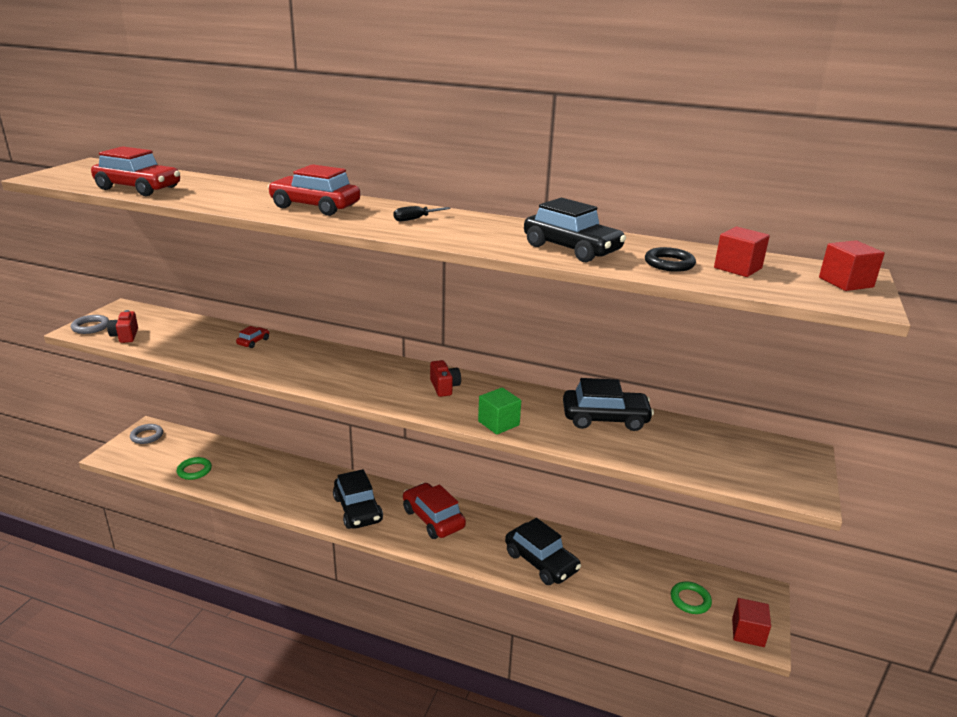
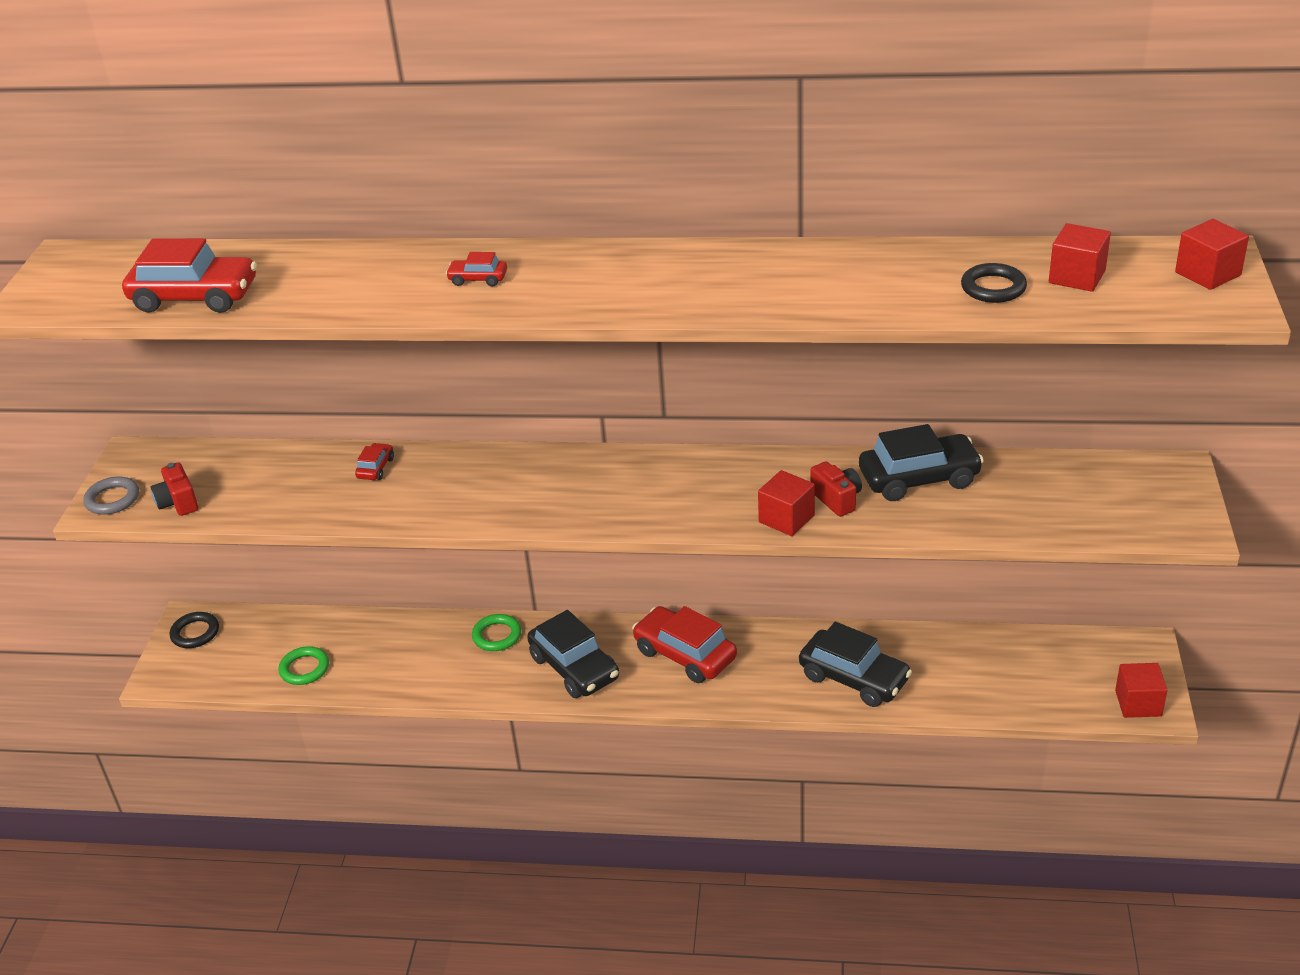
camera: 10 degrees left, 10 degrees up
(147, 436) = (195, 633): grey ring -> black ring
(315, 206) = (478, 279): red car -> red car, size x0.46
(415, 219) = (631, 274): black screwdriver -> none
(444, 387) = (688, 480): red camera -> red camera (837, 499)
(498, 423) = (786, 519): green cube -> red cube
(571, 249) = (863, 288): black car -> none
(690, 600) = (1058, 680): green ring -> green ring (497, 636)

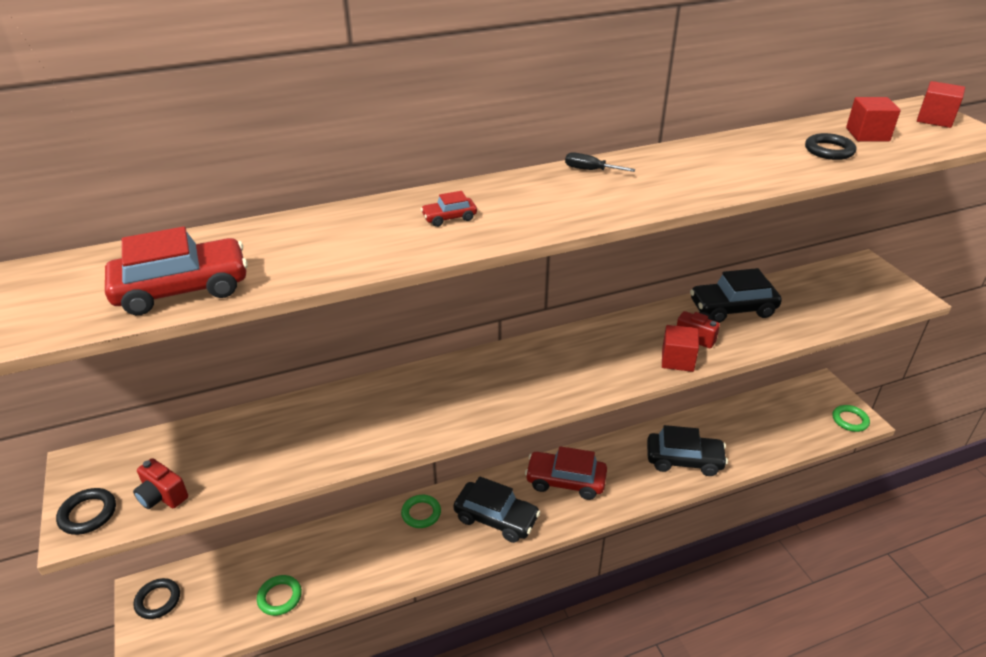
camera: 30 degrees left, 0 degrees up
(112, 499) = (88, 514): grey ring -> black ring
(376, 468) = (332, 410): red car -> none
(678, 255) = (590, 170): none -> black screwdriver
(919, 479) = (732, 309): black car -> black car turned 150 degrees counterclockwise
(1138, 703) = (850, 420): red cube -> green ring

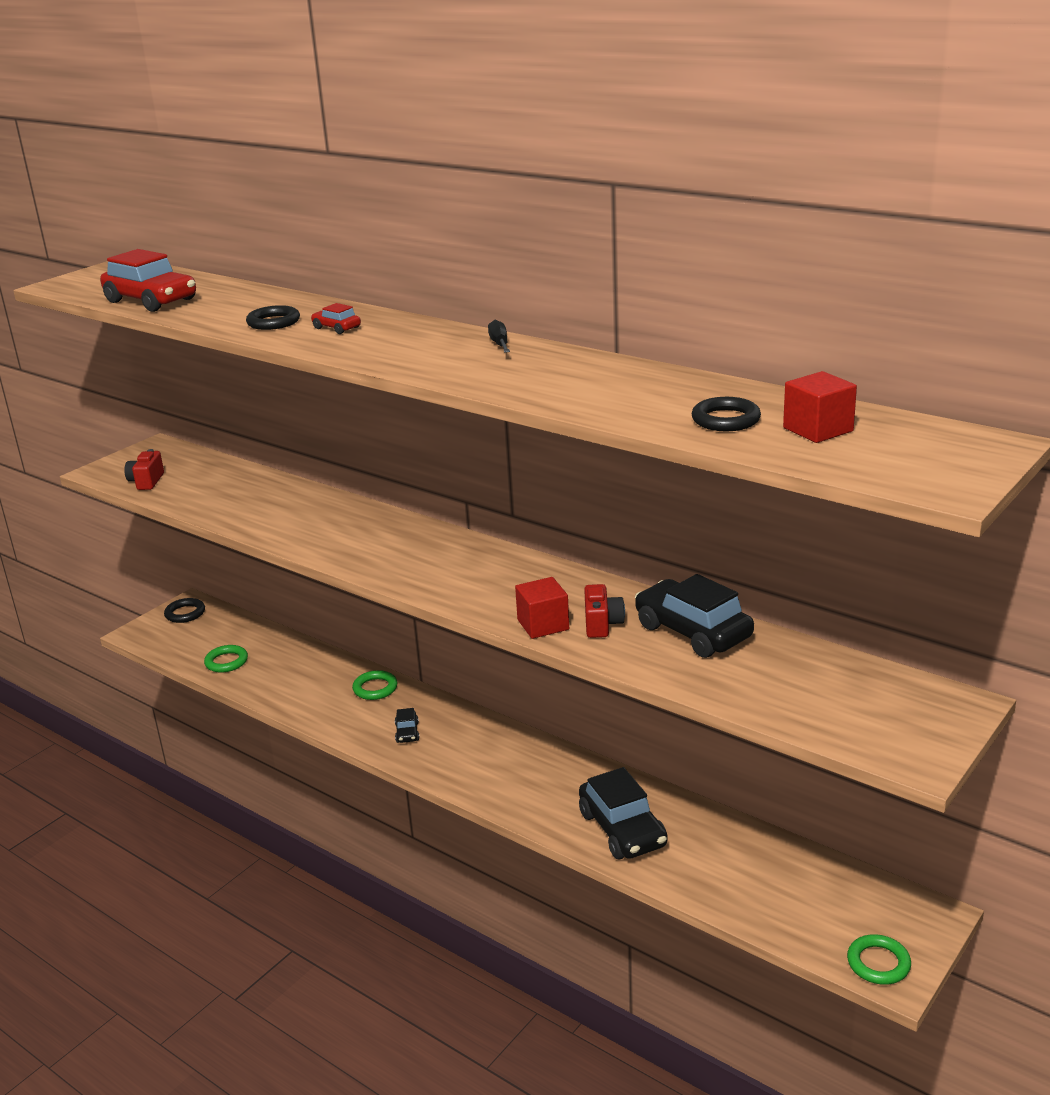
camera: 60 degrees right, 10 degrees down
(88, 514) = (113, 468): black ring -> black ring (273, 322)
(496, 518) = (407, 732): black car -> black car, size x0.46
(565, 481) = (500, 755): red car -> none
(935, 119) = (957, 456): red cube -> none

